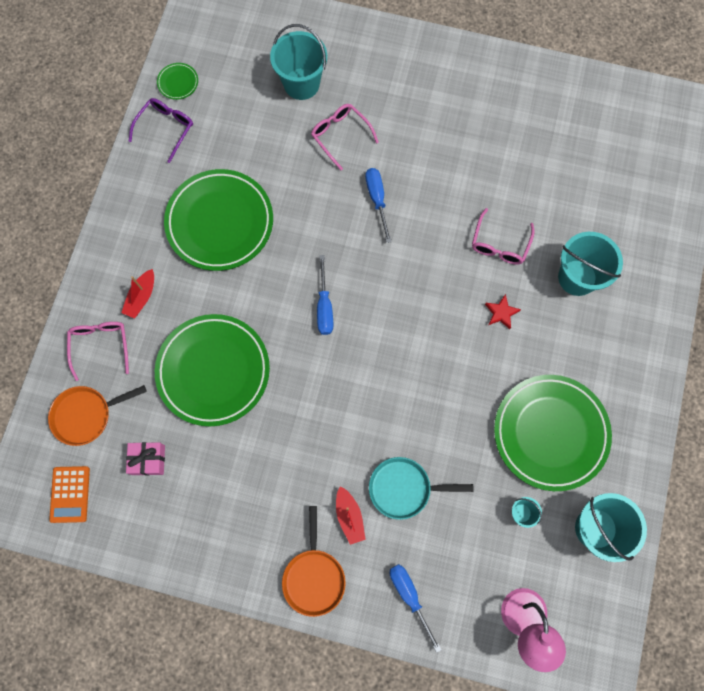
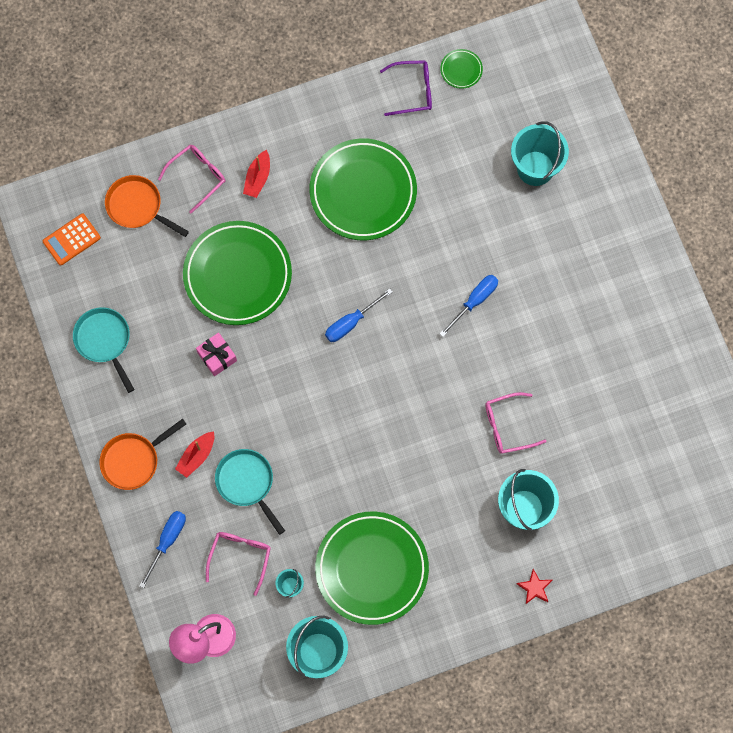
camera: 55 degrees right, 0 degrees up
(141, 297) = (258, 178): red boat -> red boat turned 60 degrees counterclockwise
(148, 460) = (136, 277): pink gift -> pink gift (217, 356)
(185, 528) = (104, 341): none -> turquoise pan
(340, 136) = (511, 232): pink glasses -> pink glasses (240, 557)
(501, 313) = (447, 466): red star -> red star (534, 588)

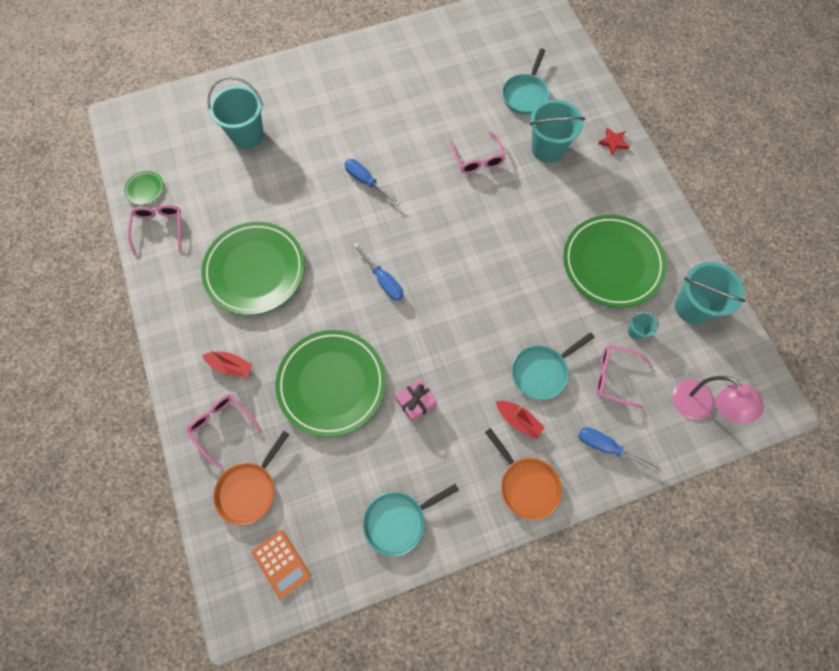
camera: 90 degrees left, 5 degrees down
(412, 91) = (159, 228): purple glasses -> pink glasses
(603, 487) = (525, 95): none -> turquoise pan

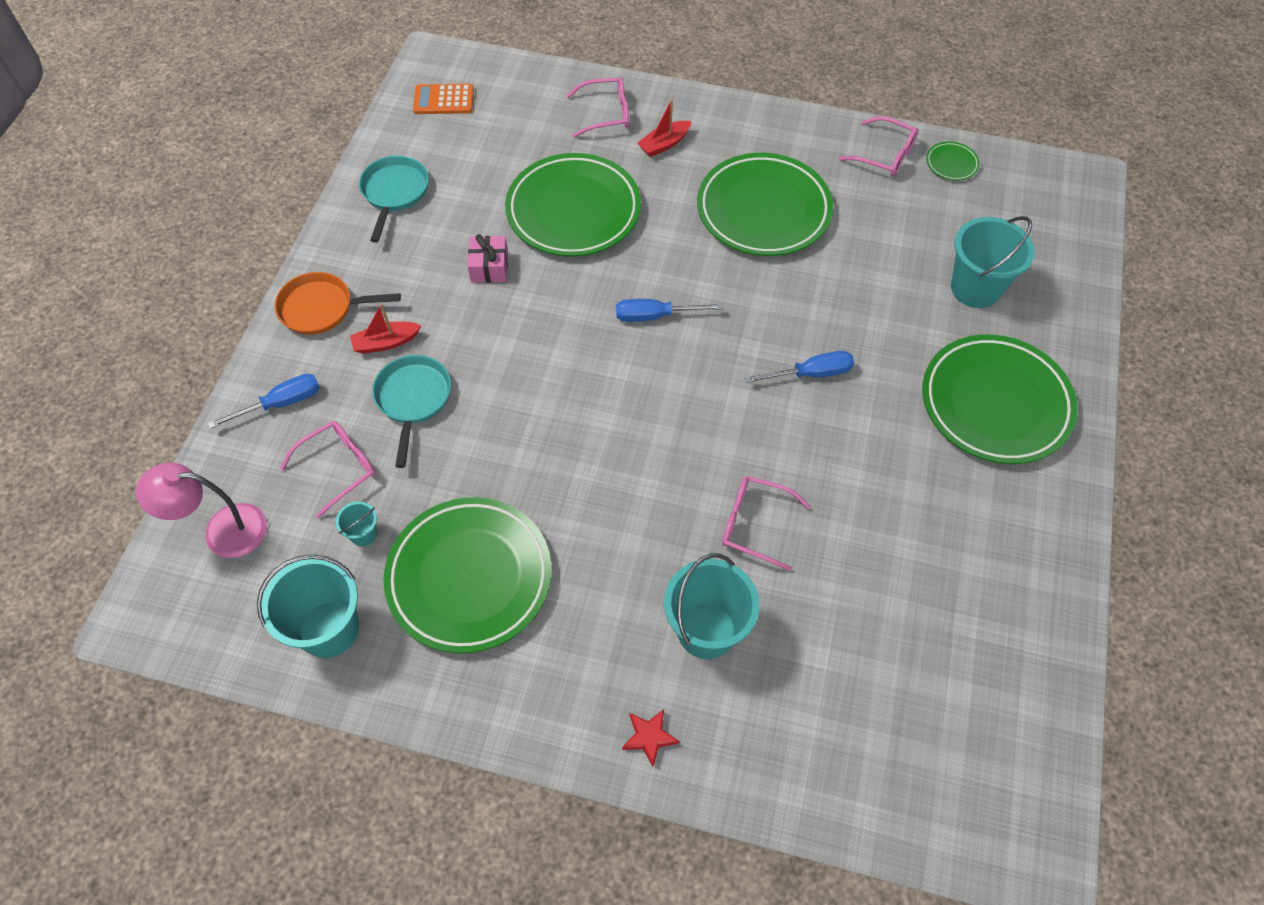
camera: 125 degrees right, 10 degrees down
(249, 489) = (528, 107): orange pan -> none
(324, 95) = (995, 403): none -> green plate
(525, 95) = (828, 672): turquoise pan -> none

